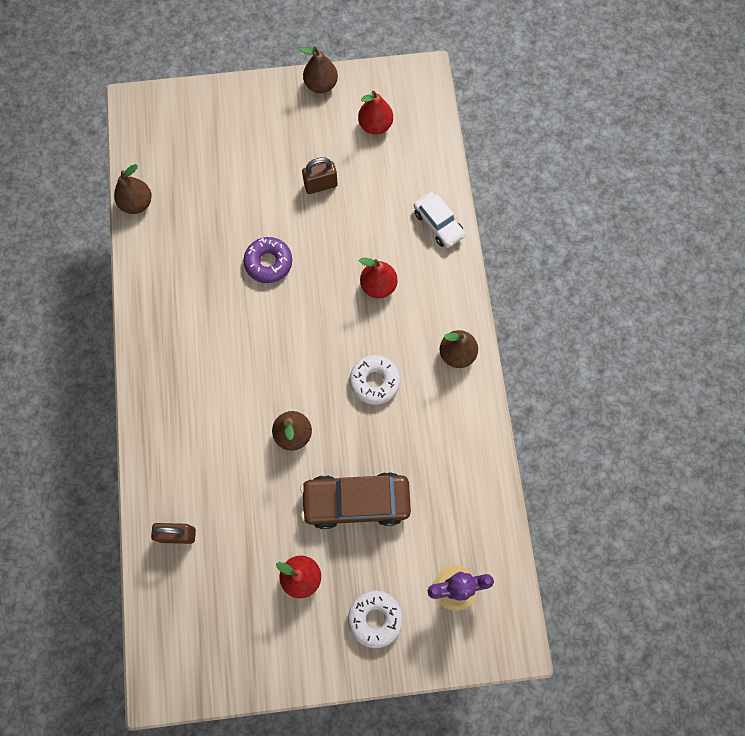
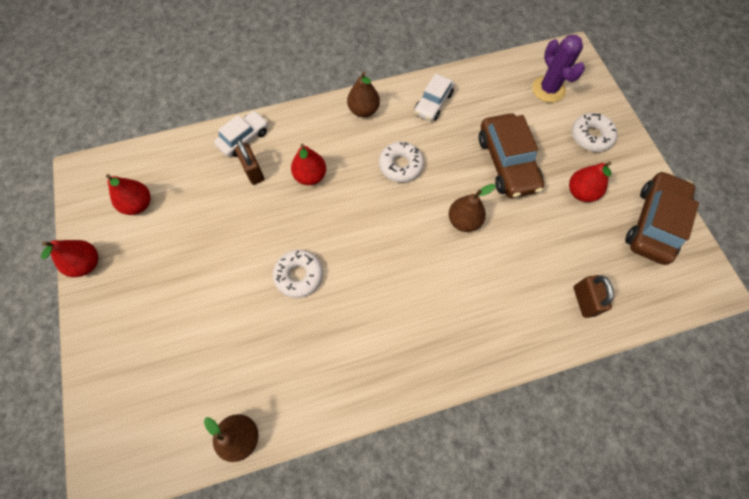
camera: 100 degrees left, 5 degrees down
(245, 649) = (653, 223): none -> brown car
(268, 263) = (299, 275): purple donut -> white donut
(320, 185) = (208, 243): brown padlock -> brown padlock (253, 172)
(321, 85) = (86, 264): brown pear -> red pear
(455, 436) = (433, 103): none -> white car

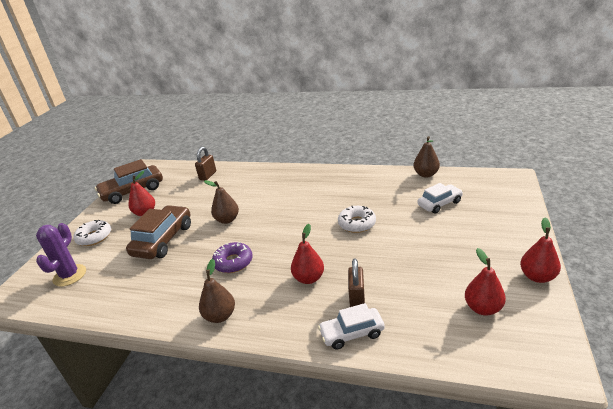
camera: 145 degrees left, 35 degrees down
(400, 165) = (233, 262): white donut -> purple donut
(433, 103) = (159, 298): white car -> white car (439, 203)

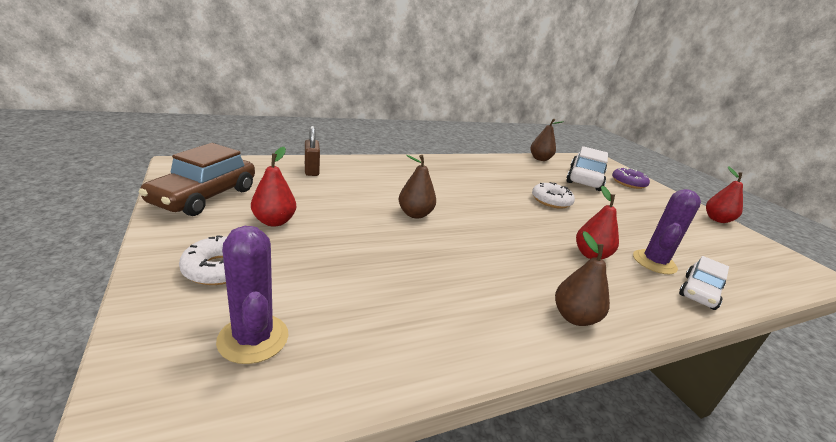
camera: 45 degrees left, 5 degrees down
(163, 240) = (359, 250): brown car -> none
(233, 262) = (494, 256): purple donut -> purple donut (628, 183)
(357, 299) = (654, 262): brown padlock -> purple cactus
(439, 203) = (584, 179): white car -> white car, size x1.62
(483, 308) = (730, 247): red pear -> none

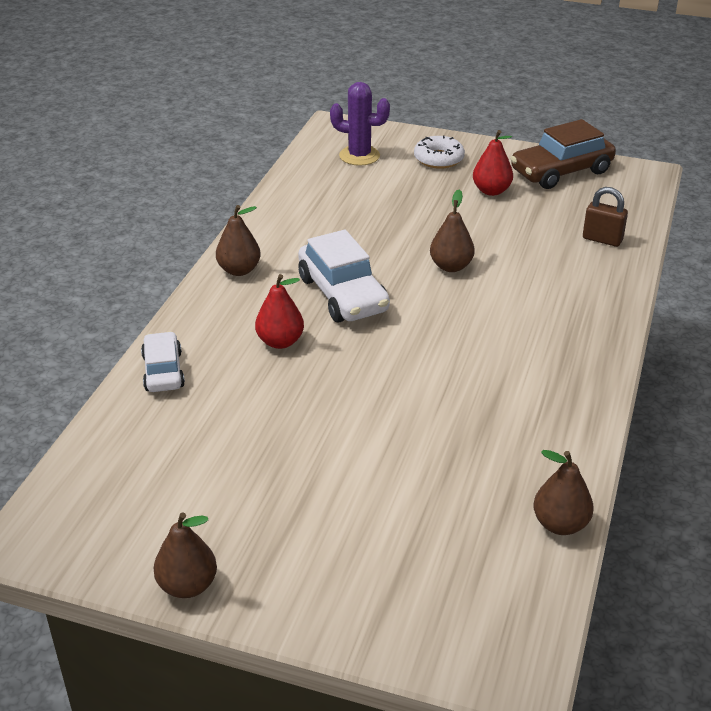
camera: 135 degrees right, 10 degrees up
(204, 196) = (561, 172): brown car -> brown car turned 90 degrees counterclockwise
(551, 201) = (400, 401): white donut -> none
(584, 179) = (437, 519): white car -> white car (343, 294)
(628, 183) = (380, 588): purple donut -> none
(654, 262) = (221, 382): purple cactus -> none
(717, 219) = (187, 585): red pear -> brown pear

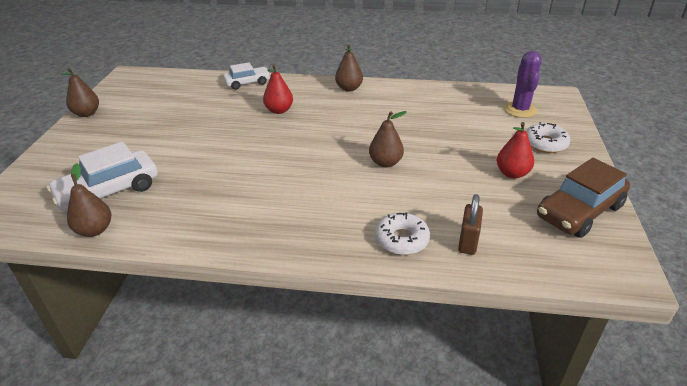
camera: 80 degrees right, 0 degrees up
(343, 294) = (334, 124): white car -> white car (109, 191)
(561, 172) = (579, 211): brown car -> brown car turned 90 degrees counterclockwise
(596, 277) = (401, 239): none -> white donut

